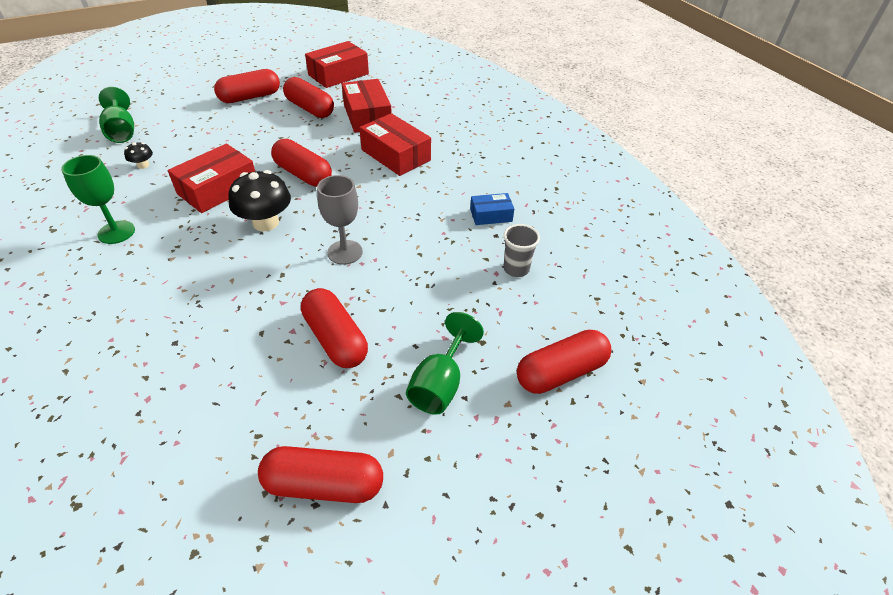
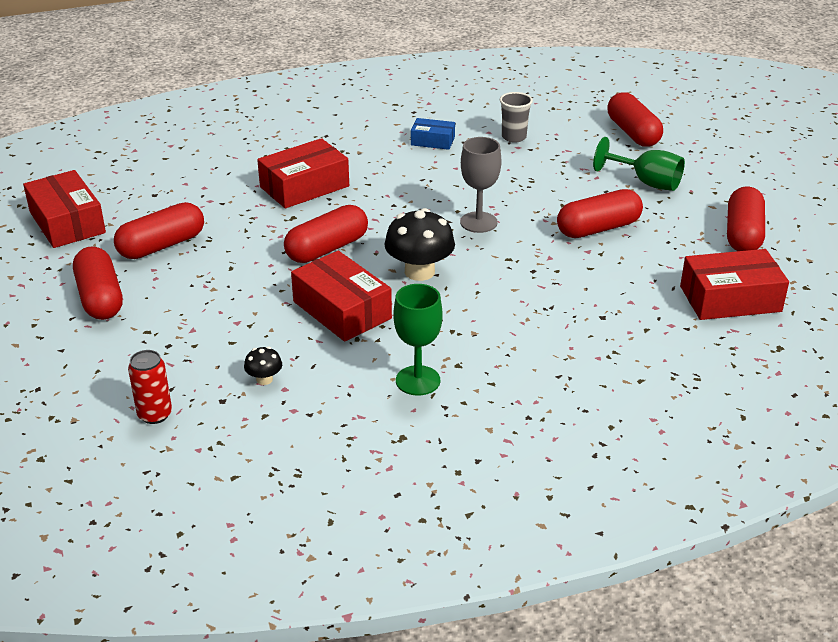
camera: 80 degrees left, 10 degrees down
(122, 131) = (155, 414): green goblet -> red can
(367, 116) = (202, 202): red box -> red box (730, 299)
(491, 215) = (433, 141): blue box -> blue box turned 75 degrees counterclockwise

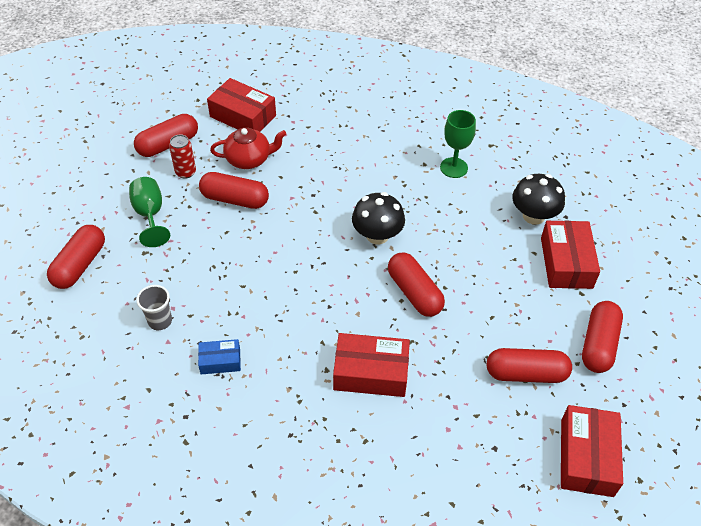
camera: 140 degrees left, 15 degrees up
(155, 414) = (608, 229): red can -> red can (185, 172)
(264, 379) = (533, 216): black mushroom -> black mushroom, size x2.07
(327, 248) = (414, 293): red capsule -> red capsule turned 60 degrees clockwise
(342, 310) = (451, 236): red box -> red box (566, 262)
(433, 141) = (220, 361): blue box -> blue box turned 60 degrees counterclockwise
(478, 222) = (295, 251): grey goblet -> none
(646, 264) = (249, 159): none -> red teapot

